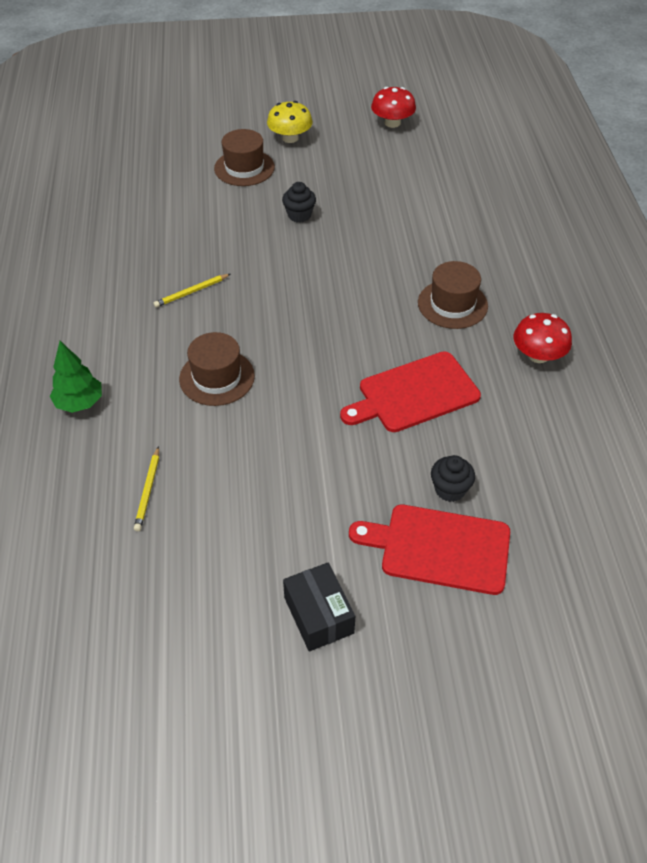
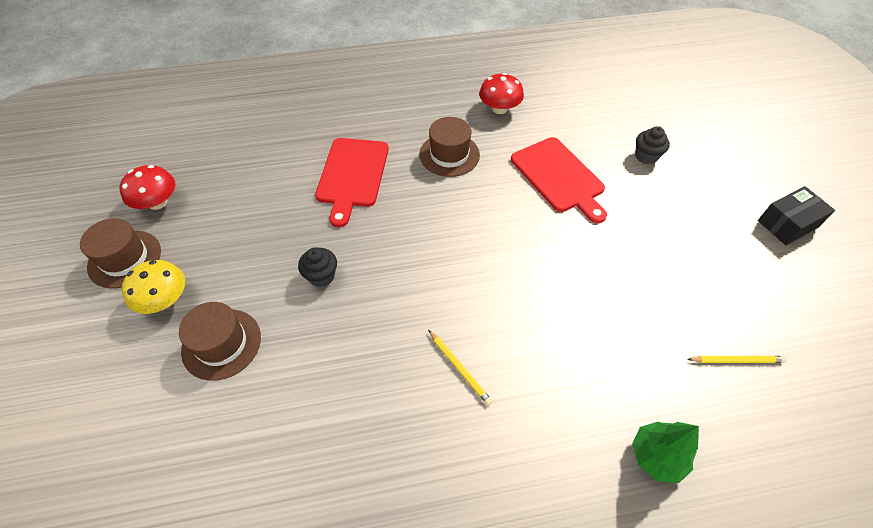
camera: 95 degrees left, 5 degrees up
(217, 377) = (580, 323): brown hat -> brown hat (124, 259)
(439, 548) = (698, 161): red cutting board -> red cutting board (352, 175)

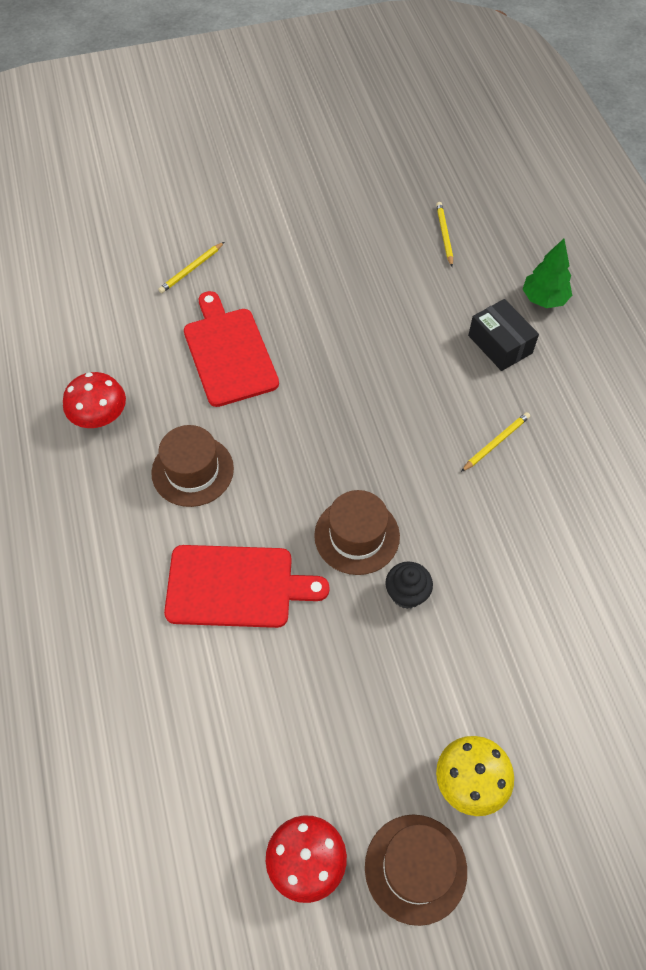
camera: 95 degrees left, 5 degrees up
(221, 344) = (517, 687): brown hat -> brown hat (357, 536)
(559, 177) = (229, 353): red cutting board -> red cutting board turned 75 degrees counterclockwise
(646, 156) = (191, 269): black cupcake -> yellow pencil
(787, 224) = (284, 172): black box -> black box (500, 344)

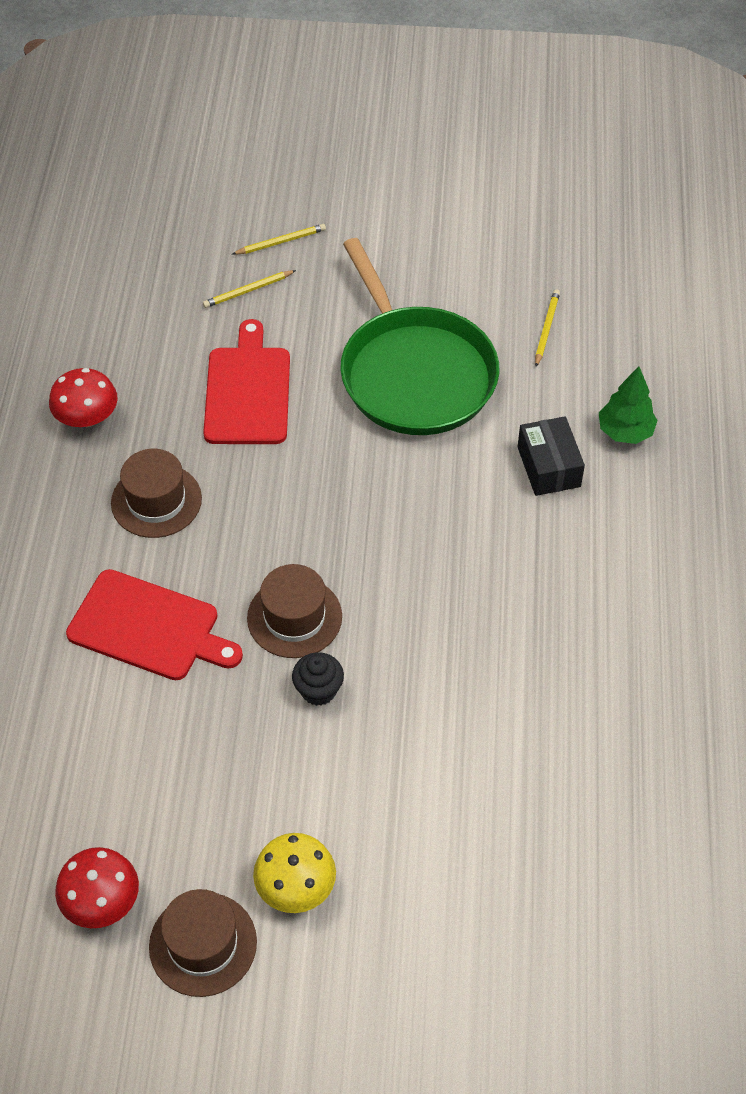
camera: 20 degrees right, 5 degrees down
(358, 299) = (414, 373): none -> green pan
(496, 443) = (490, 569): yellow pencil -> yellow pencil (281, 242)

